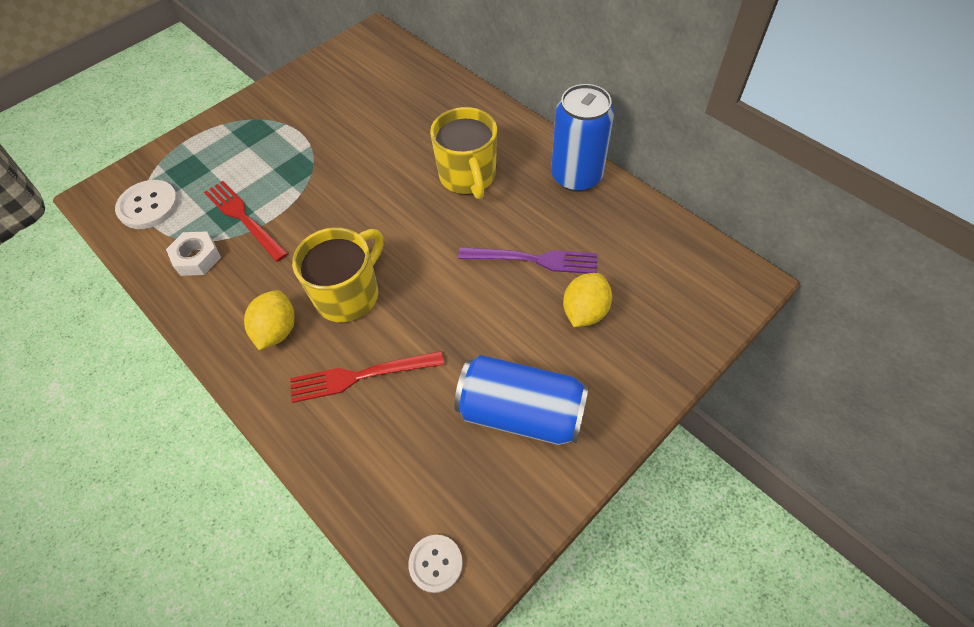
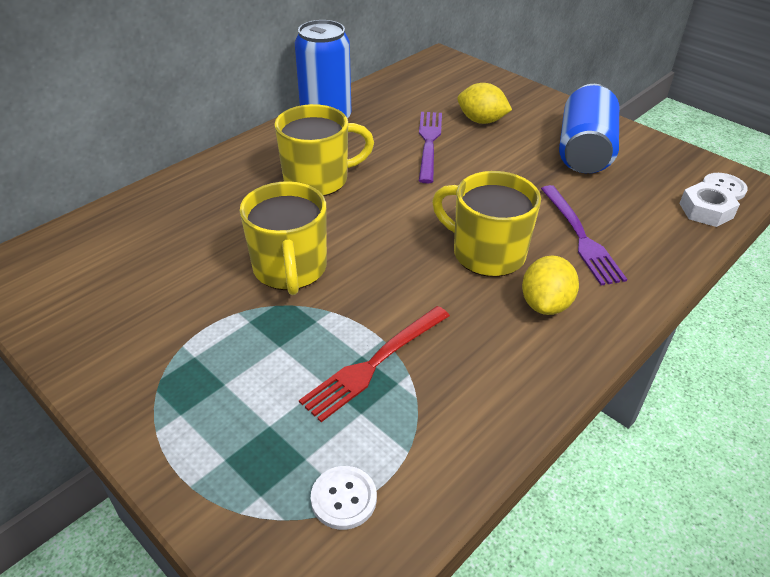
camera: 95 degrees left, 15 degrees down
(148, 206) = (343, 498): white button -> white button, size x0.64
(197, 258) = (448, 404): white nut -> white nut (706, 210)
(277, 331) = (545, 304): yellow lemon -> yellow lemon turned 75 degrees counterclockwise
(350, 168) = (290, 269): none -> yellow mug
(359, 376) = (581, 238): red fork -> purple fork

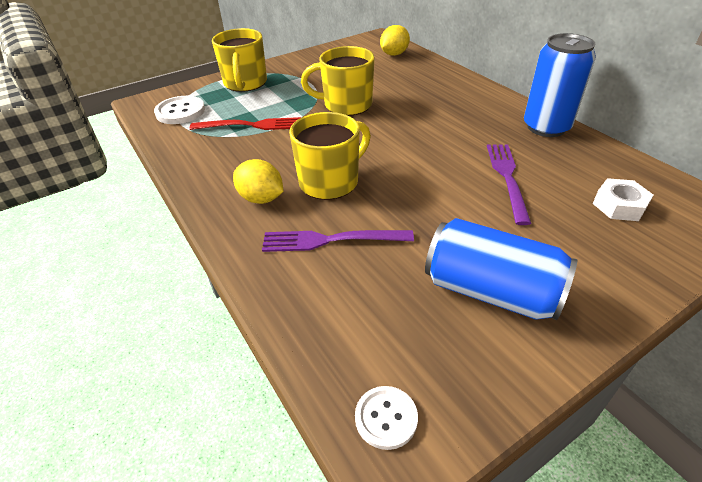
camera: 105 degrees right, 0 degrees up
(318, 179) = (446, 119): yellow mug -> yellow mug (245, 83)
(343, 498) = (180, 112): white button -> white button, size x1.56
(373, 365) = (252, 125): red fork -> red fork turned 120 degrees clockwise
(429, 142) = (507, 177): purple fork -> purple fork turned 105 degrees counterclockwise
(481, 121) = (558, 220): yellow lemon -> yellow lemon (394, 54)
(706, 210) = (342, 368): white nut -> white nut (619, 205)

